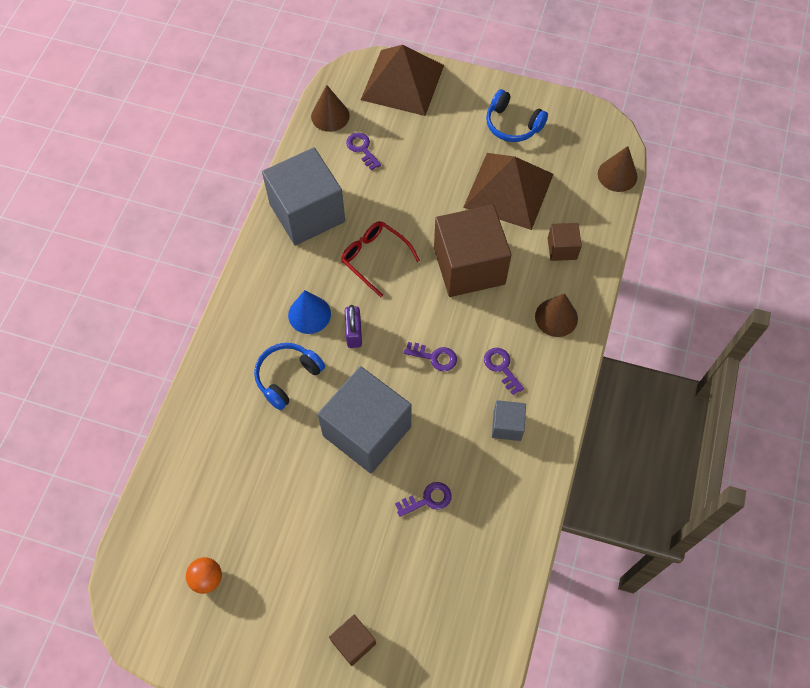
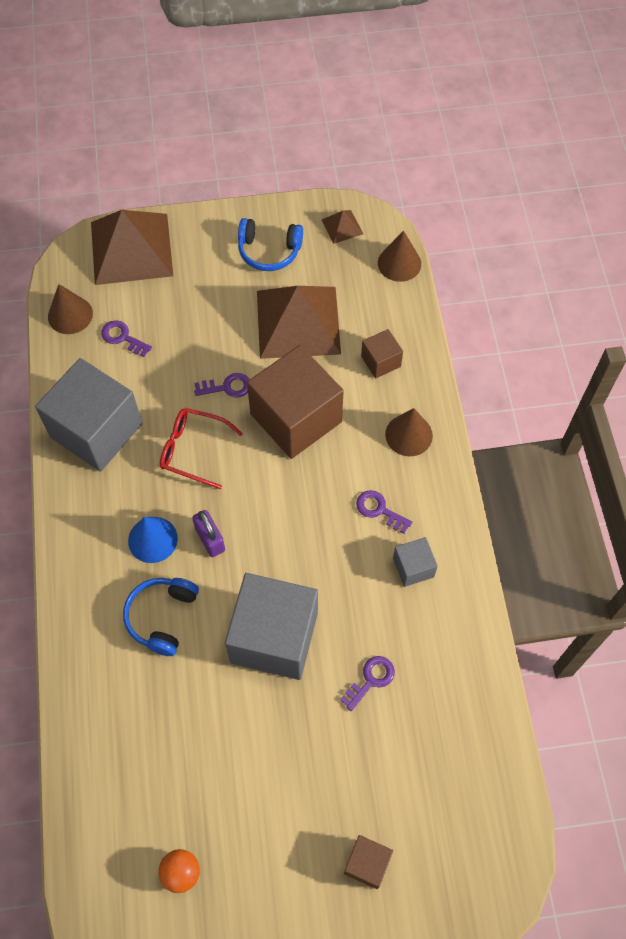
camera: 25 degrees left, 0 degrees up
(434, 357) = (306, 528): purple key -> purple key (227, 387)
(583, 127) = (342, 226): none -> brown pyramid

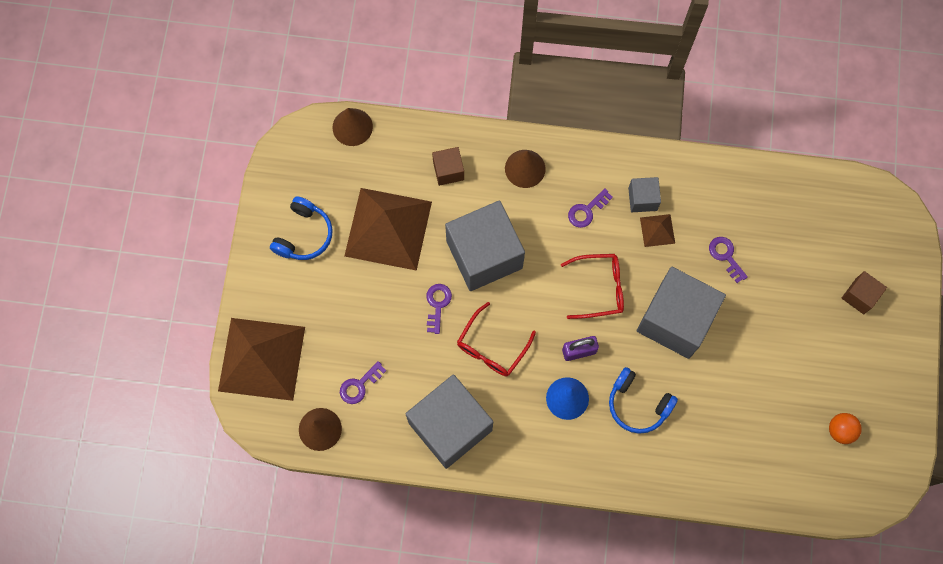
camera: 75 degrees left, 10 degrees up
(290, 544) = (599, 288): none -> red glasses
(296, 418) = (484, 254): brown cube -> grey cube
(342, 226) = (297, 164): brown pyramid -> brown pyramid (657, 230)

